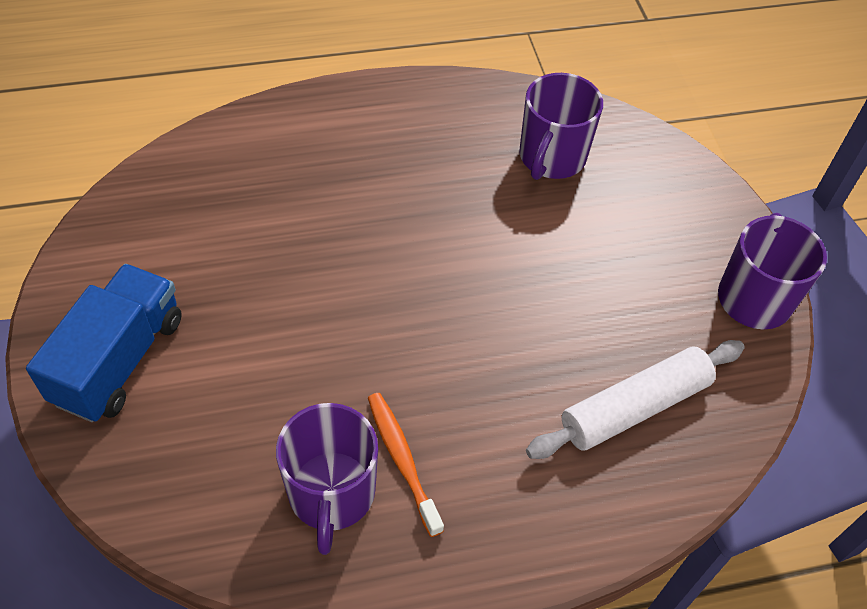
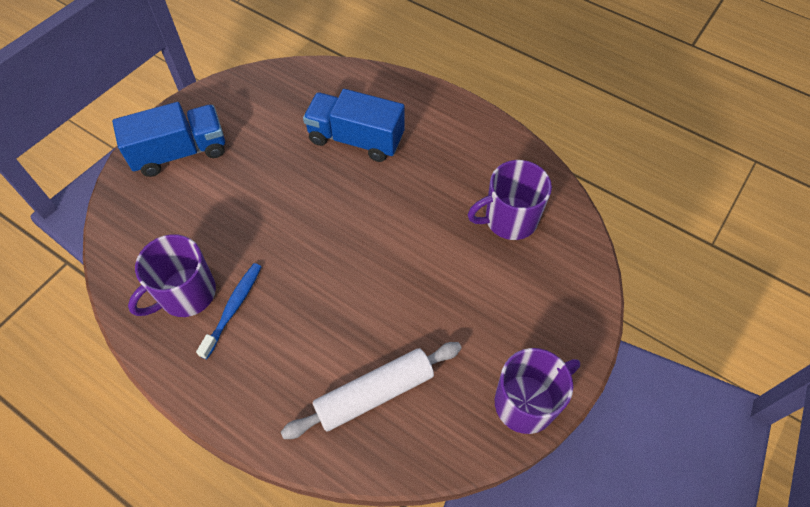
camera: 50 degrees right, 5 degrees up
(312, 193) = (356, 139): none -> blue truck
(402, 461) = (233, 309): orange toothbrush -> blue toothbrush
(634, 407) = (374, 393): white rolling pin -> white rolling pin turned 45 degrees counterclockwise

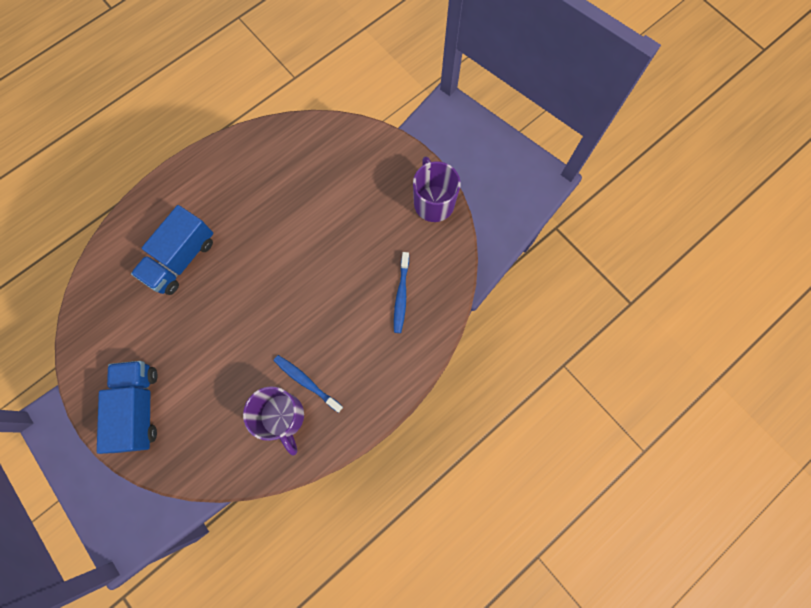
camera: 75 degrees left, 15 degrees up
(374, 393) = (401, 295): white rolling pin -> blue toothbrush
(509, 219) = (296, 169): purple mug -> none

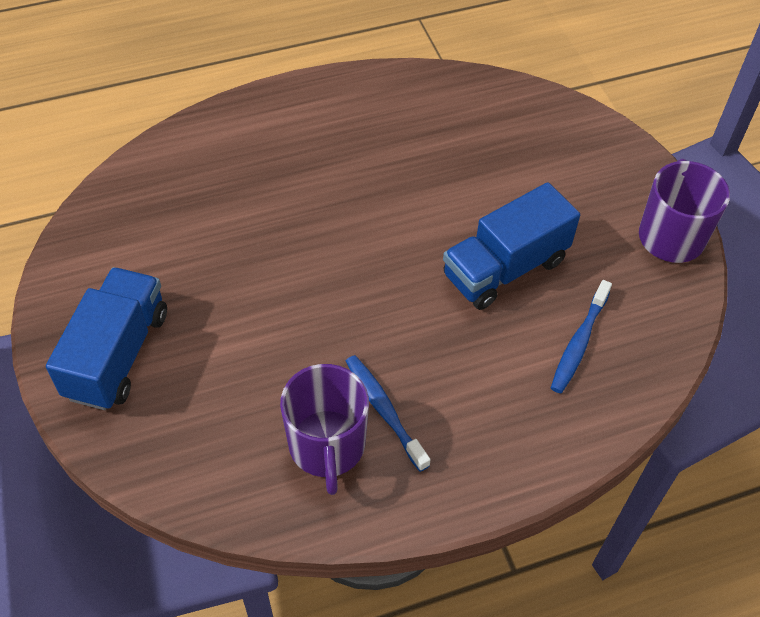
camera: 20 degrees right, 20 degrees down
(181, 259) = (265, 188): blue truck -> blue truck (505, 268)

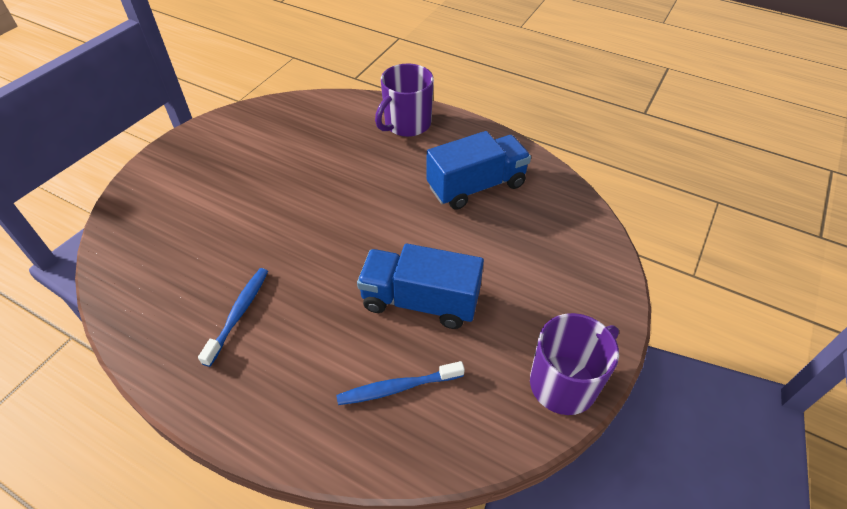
camera: 50 degrees right, 5 degrees down
(117, 354) = (181, 175): blue truck -> blue truck (476, 186)
(327, 446) = (187, 304): purple mug -> purple mug (406, 124)

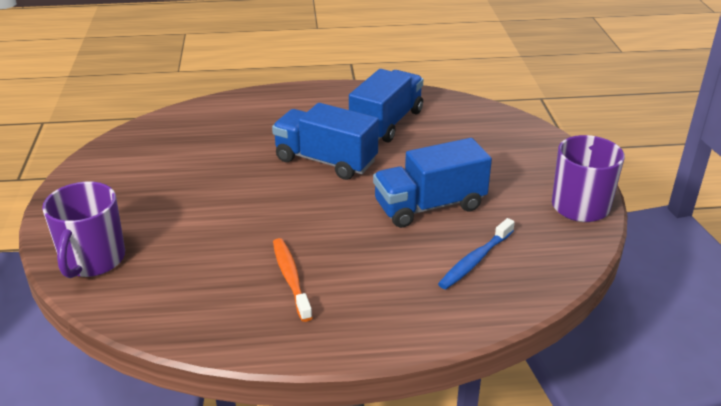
camera: 35 degrees left, 15 degrees down
(238, 314) = (291, 279): blue toothbrush -> orange toothbrush
(384, 203) = (325, 161): none -> blue truck
(406, 124) = (279, 105): purple mug -> purple mug (92, 260)

